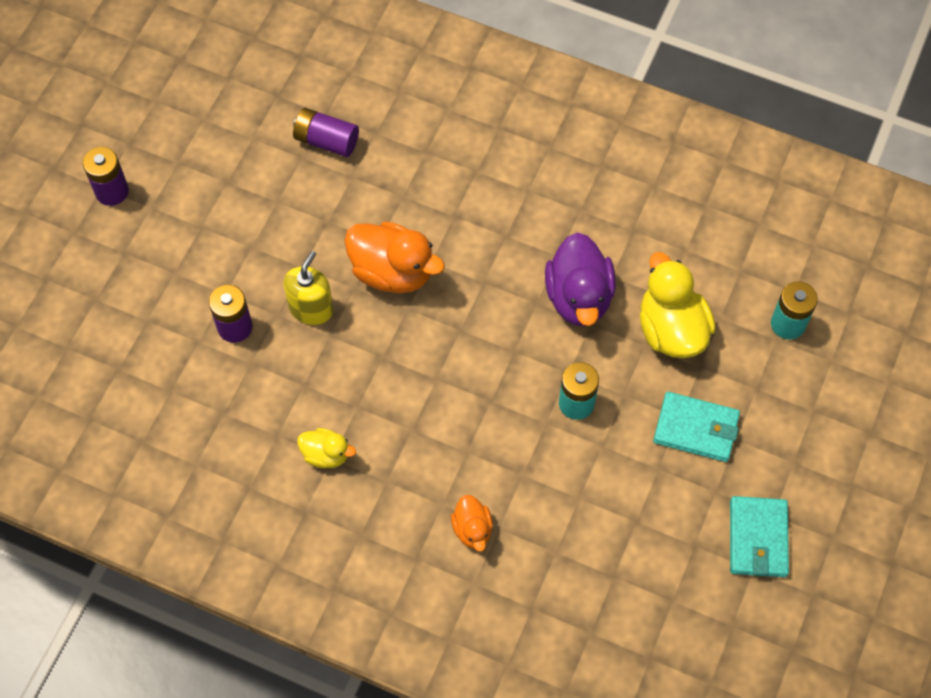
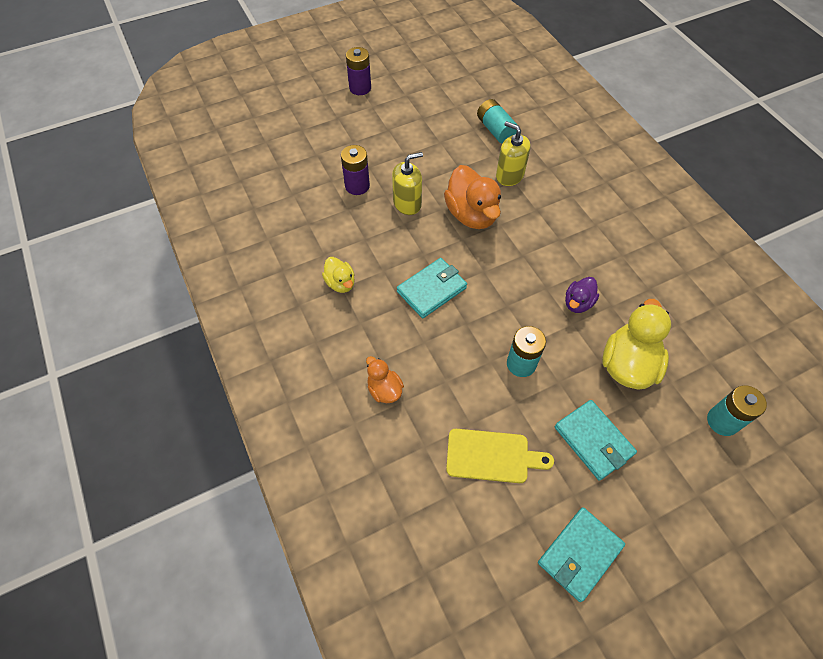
camera: 40 degrees right, 5 degrees down
(326, 141) = (495, 130): purple battery -> turquoise battery
(392, 192) = (509, 175): none -> yellow soap dispenser
(426, 390) = (432, 290): none -> turquoise wallet
(472, 529) = (384, 390): orange duck -> orange duck turned 120 degrees clockwise
(579, 297) = (578, 303): purple duck -> purple duck, size x0.54
(621, 513) = (492, 456): none -> yellow cutting board

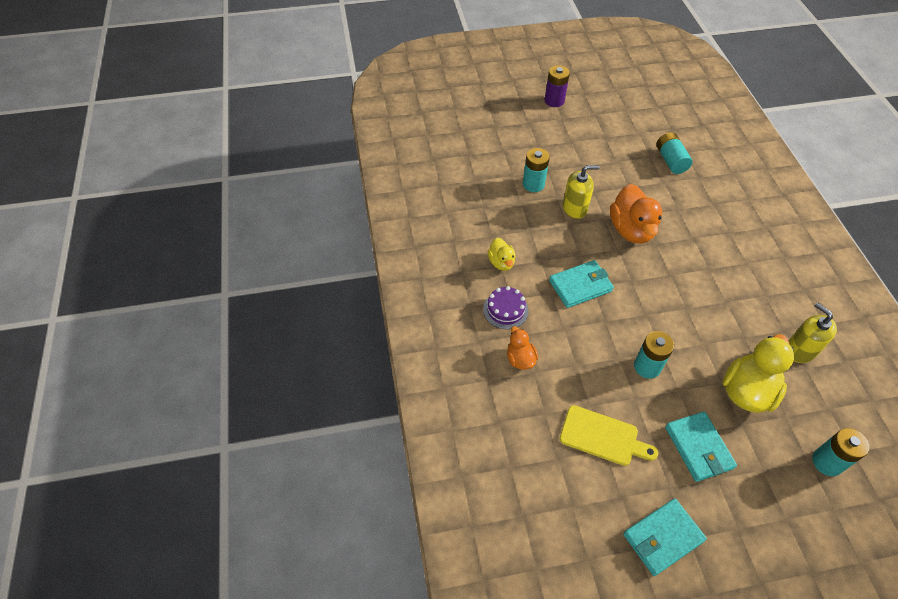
camera: 15 degrees right, 5 degrees down
(356, 337) = (505, 310): none -> purple cake
(357, 186) = (533, 184): purple battery -> turquoise battery
(509, 175) = (674, 203): yellow soap dispenser -> yellow soap dispenser (800, 350)
(578, 303) = (712, 327): purple duck -> none

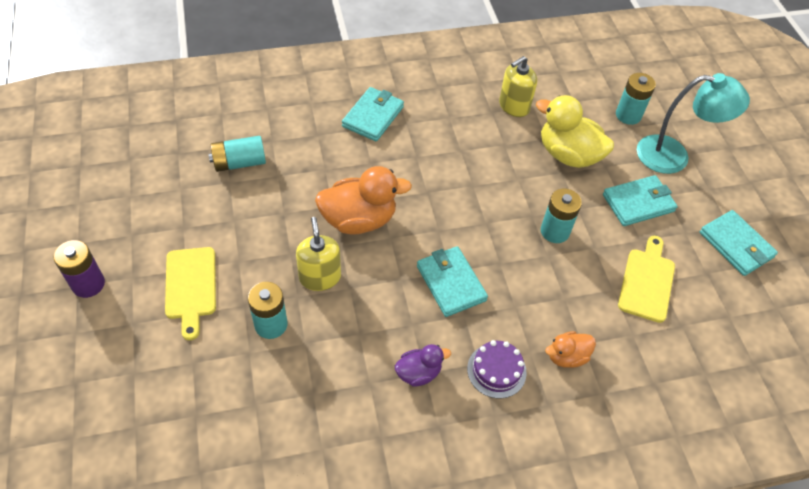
camera: 95 degrees left, 0 degrees up
(501, 262) = (418, 373): yellow duck -> purple duck
(558, 144) = (191, 287): none -> yellow cutting board
(746, 239) = (373, 116): none -> turquoise wallet
(777, 500) = (673, 156): none -> turquoise lamp

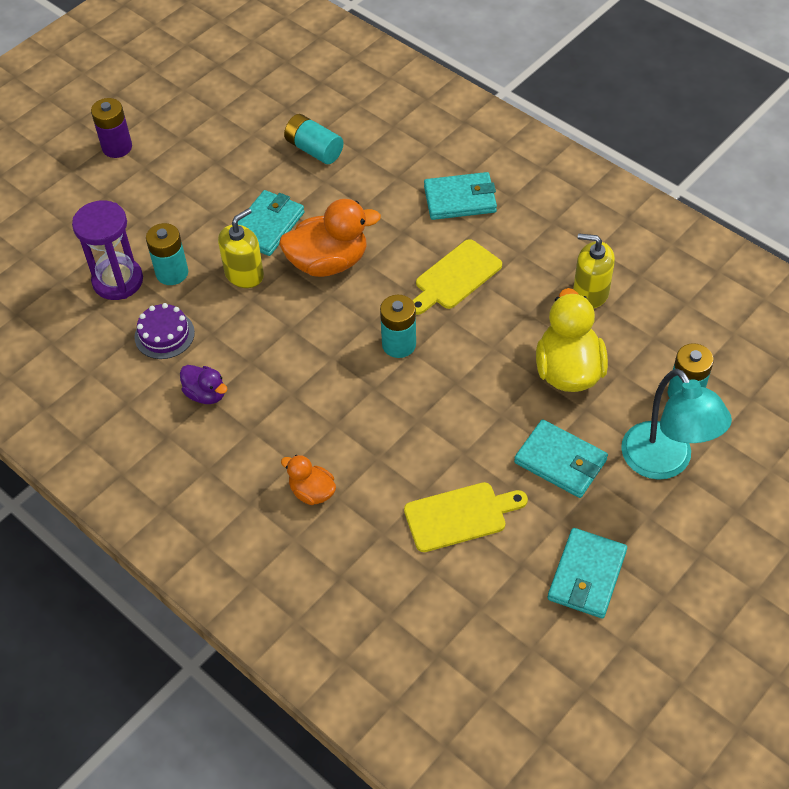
camera: 60 degrees right, 0 degrees up
(191, 287) = (165, 204): yellow cutting board -> yellow cutting board (455, 277)
(241, 369) = (118, 281): none -> purple hourglass
(359, 220) = (328, 262): orange duck -> orange duck turned 60 degrees counterclockwise
(451, 283) = (318, 364): turquoise wallet -> turquoise wallet (267, 226)
(496, 370) = (253, 447): purple cake -> purple cake (164, 335)
(555, 231) = (453, 410): turquoise battery -> turquoise battery (399, 344)

